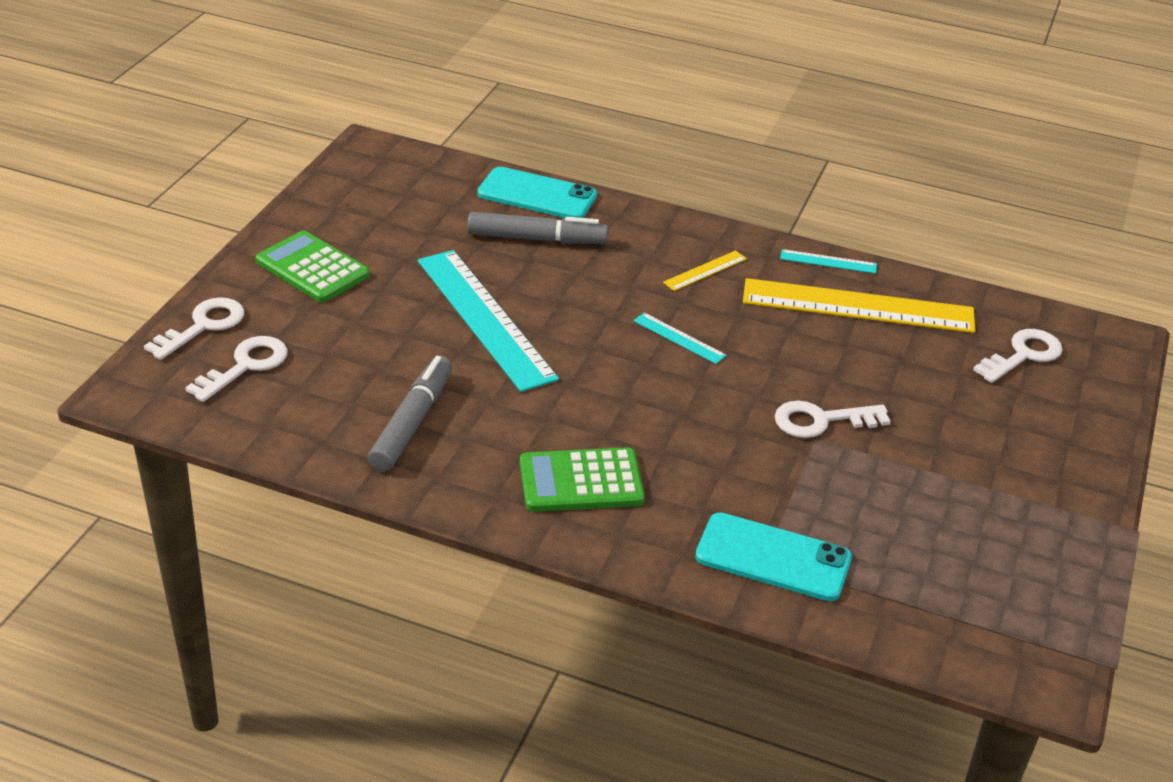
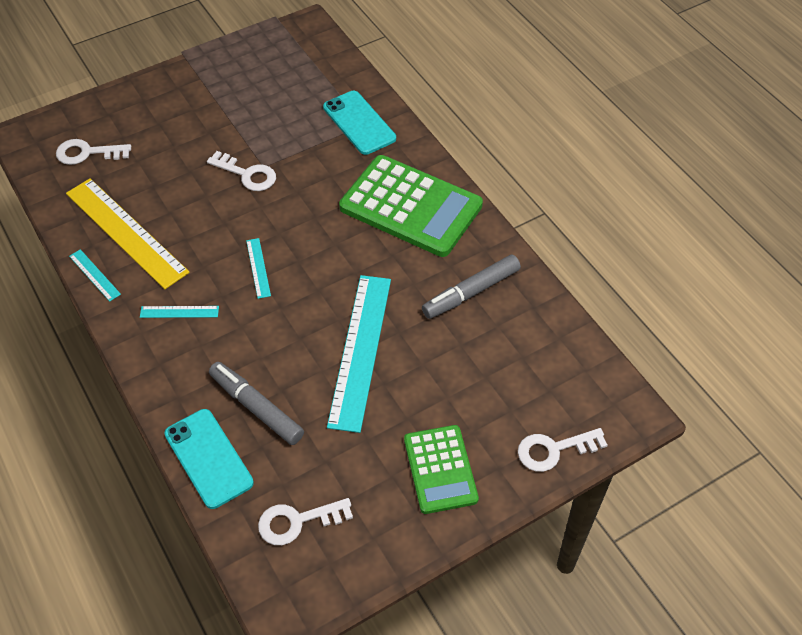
camera: 140 degrees left, 15 degrees up
(245, 366) = (545, 394): white key -> white key (297, 521)
(581, 481) = (410, 207): green calculator -> green calculator, size x1.68
(705, 271) = (179, 312): yellow ruler -> turquoise ruler

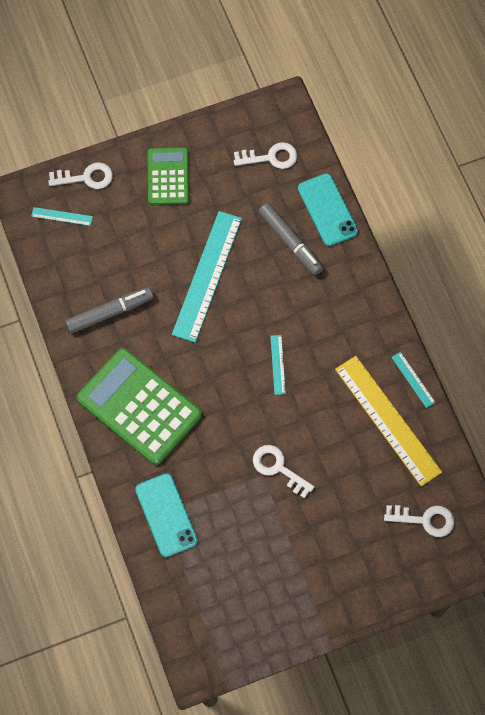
camera: 170 degrees left, 15 degrees up
(179, 312) = (344, 333): turquoise ruler -> turquoise ruler (62, 216)

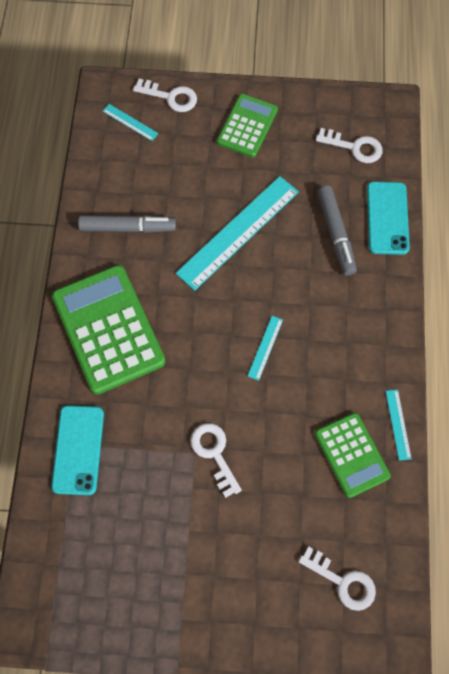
camera: 25 degrees right, 0 degrees up
(387, 420) = (351, 455): yellow ruler -> green calculator

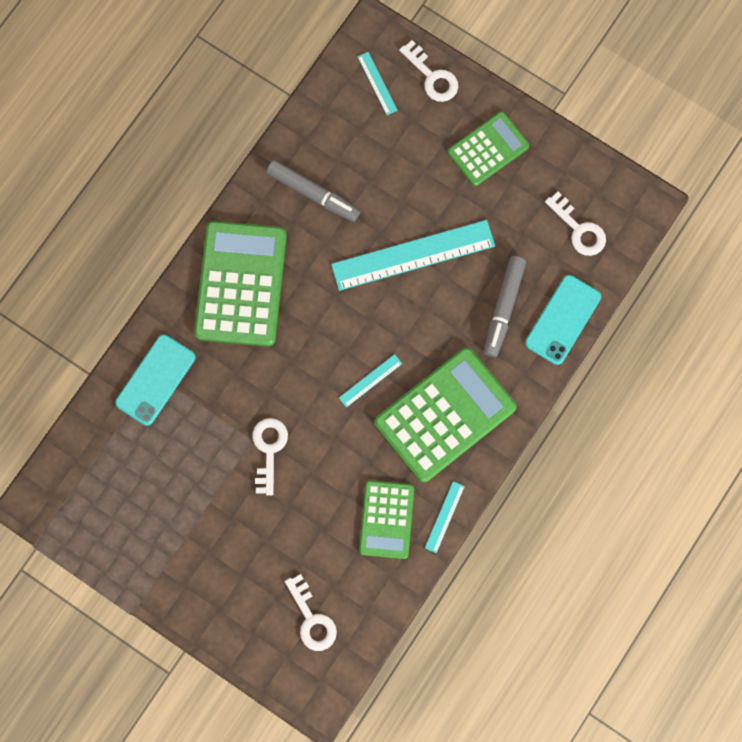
camera: 30 degrees right, 10 degrees up
(344, 341) = (445, 415): none -> green calculator

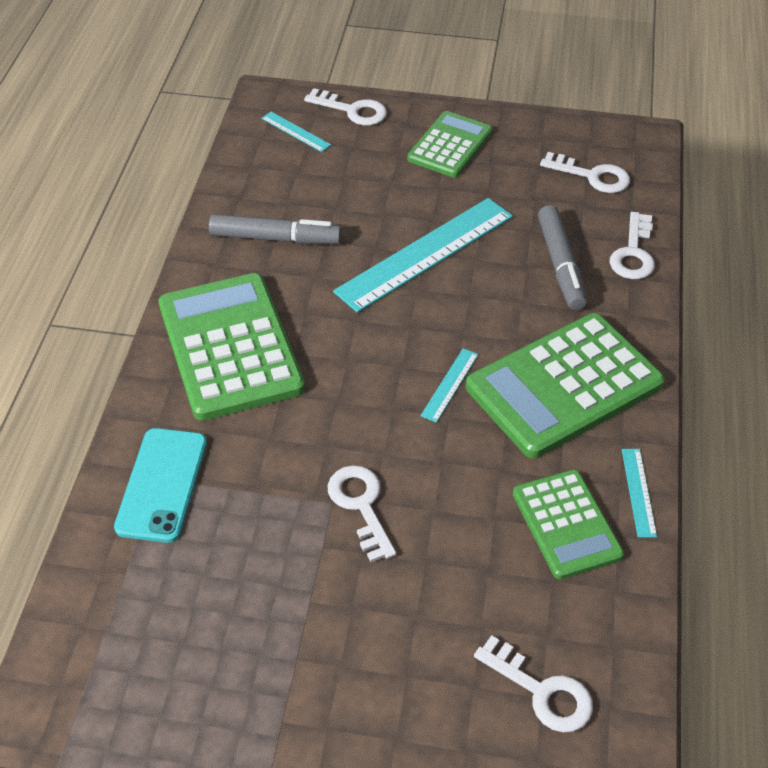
camera: 25 degrees left, 30 degrees down
(445, 415) = (564, 386): green calculator -> green calculator turned 150 degrees counterclockwise
(562, 320) = (633, 253): turquoise phone -> white key

